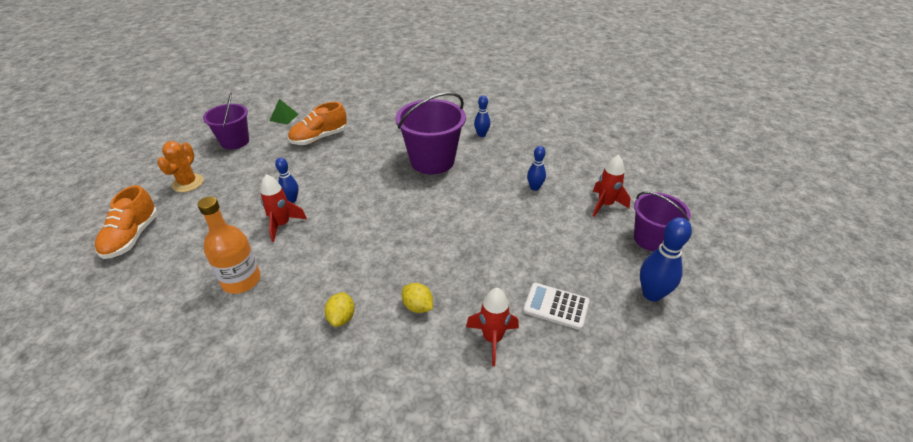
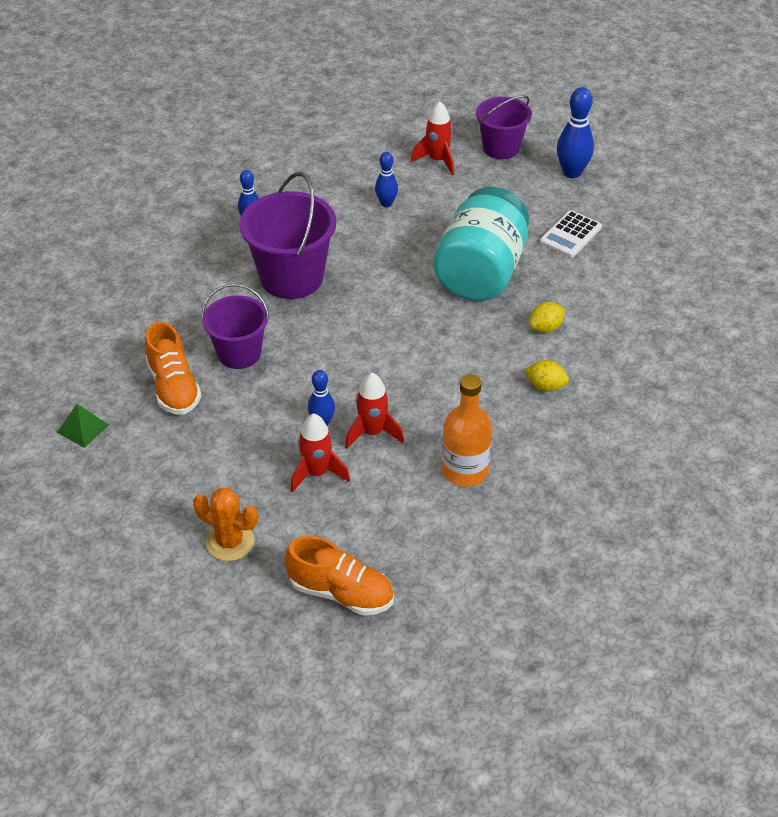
camera: 75 degrees left, 5 degrees up
(235, 141) = (131, 490): purple bucket -> purple bucket (239, 353)
(475, 253) = (481, 273): none -> turquoise jar
(492, 339) = (598, 284): red rocket -> red rocket (317, 473)

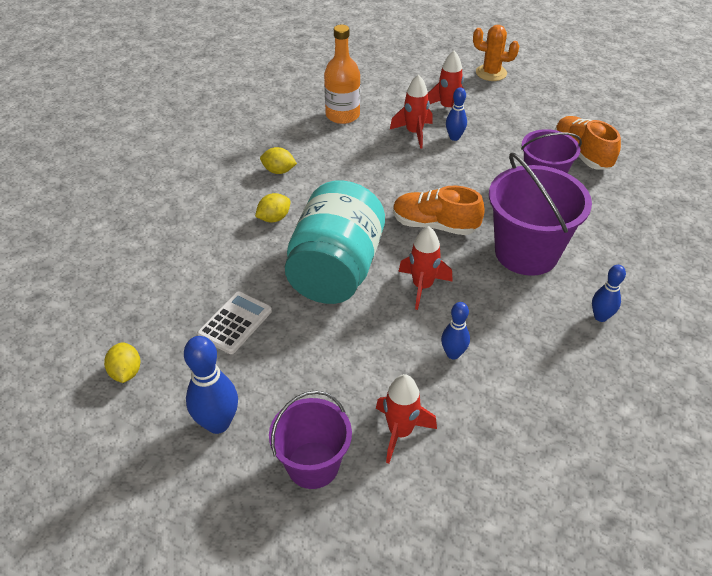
camera: 175 degrees right, 0 degrees up
(83, 428) = (631, 124): green pyramid -> none
(341, 593) = (413, 56): orange shoe -> orange shoe (434, 225)
(401, 254) = (422, 286): none -> red rocket
(653, 206) = (126, 372): none -> yellow lemon

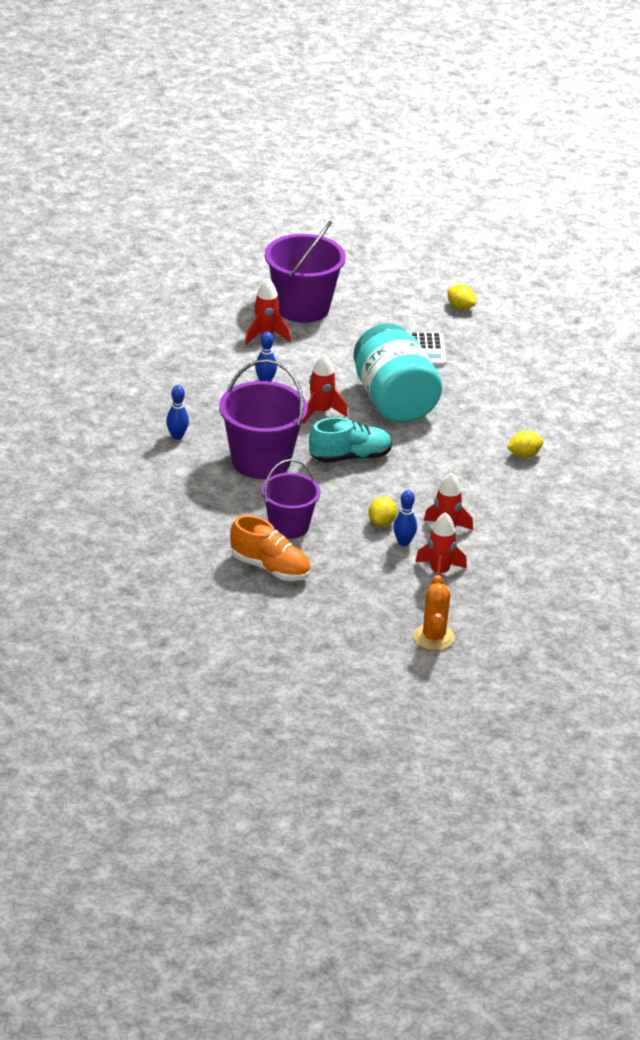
camera: 145 degrees right, 10 degrees down
(218, 423) = (376, 305): blue bowling pin -> none
(274, 218) = (481, 418): yellow lemon -> yellow lemon (381, 522)
(313, 465) = (302, 308): purple bucket -> purple bucket, size x1.54
(342, 115) = (532, 527): orange bottle -> none
(434, 225) = (350, 457): orange shoe -> turquoise shoe
(491, 73) = (433, 637): orange cactus -> orange cactus turned 75 degrees counterclockwise

